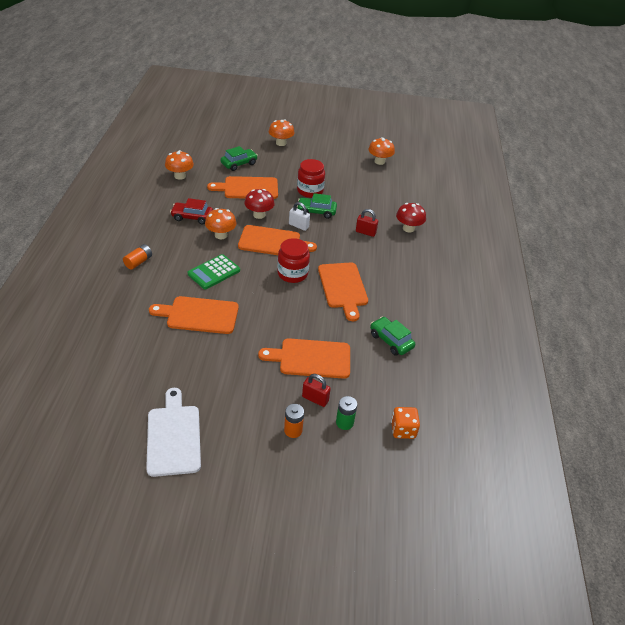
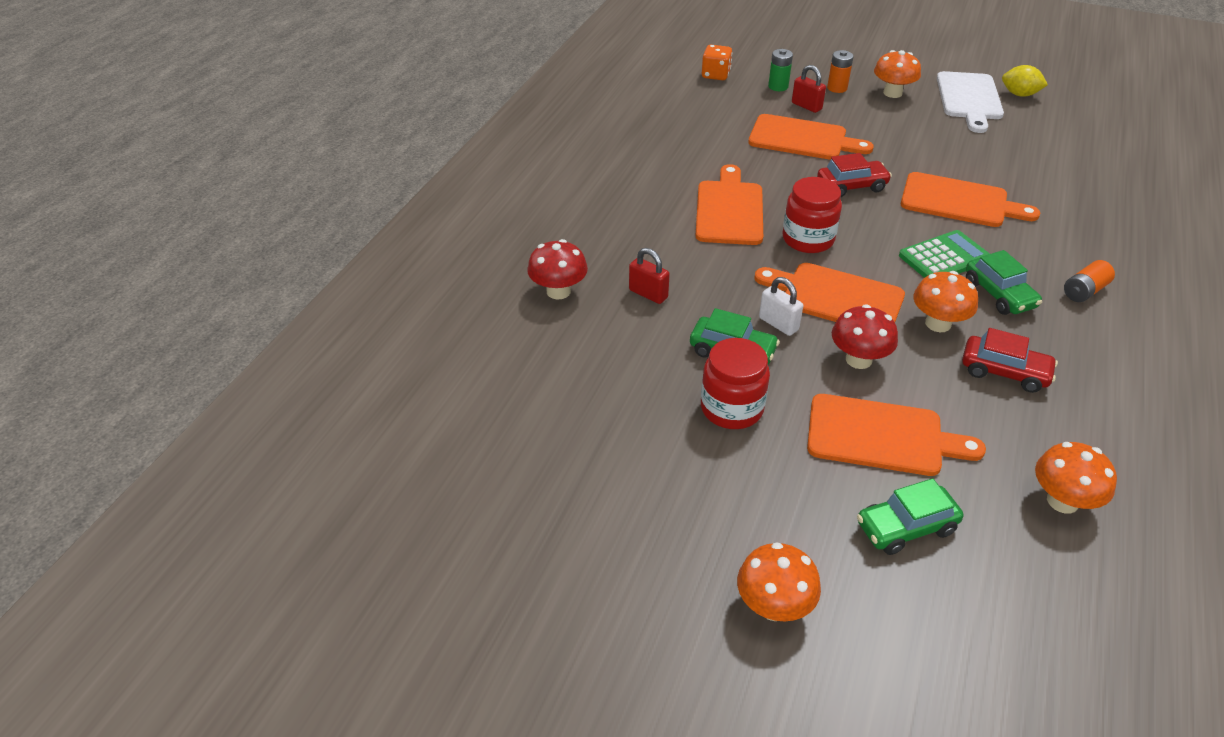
camera: 160 degrees left, 0 degrees up
(124, 453) = (1019, 94): none -> yellow lemon
(270, 317) = (851, 186): none -> red car
(379, 161) = (511, 484): orange mushroom -> orange mushroom (892, 93)
(391, 341) = (688, 142): green car -> green car (999, 294)

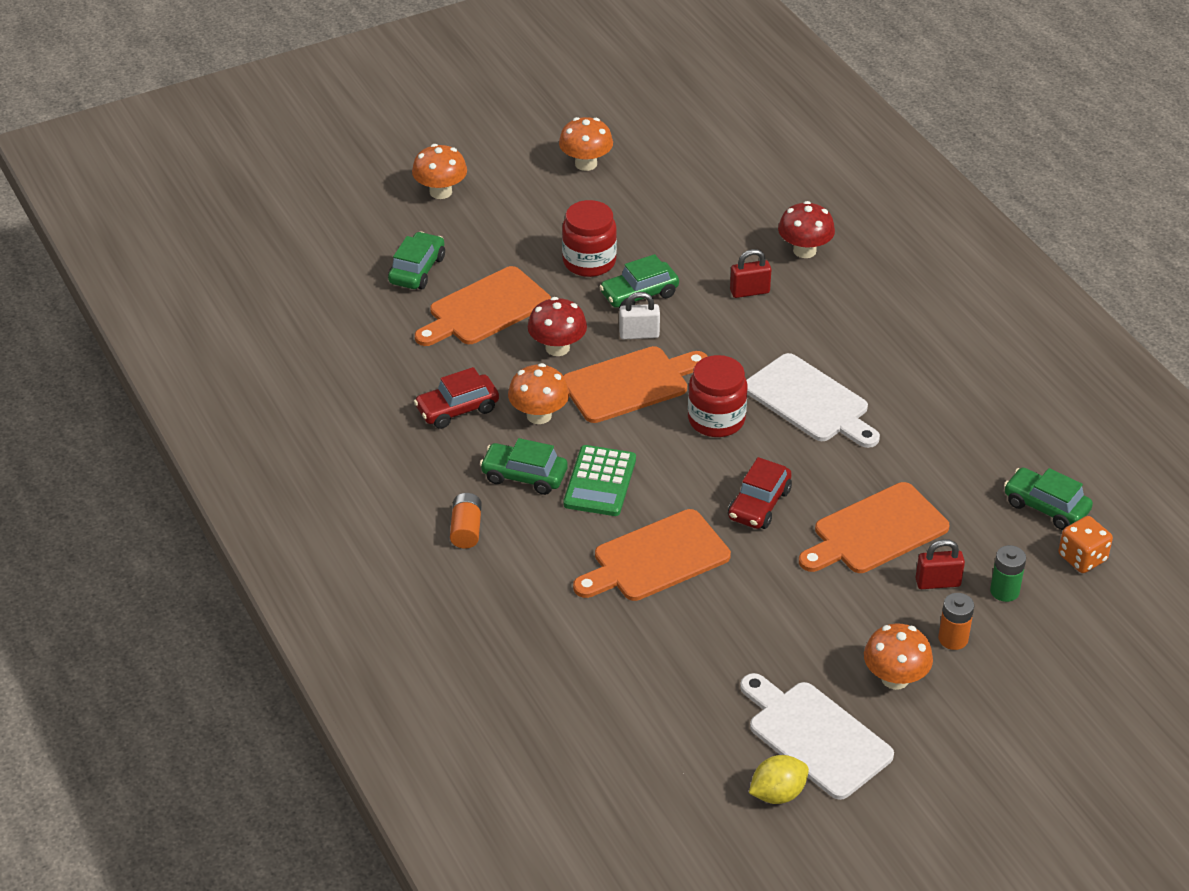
camera: 130 degrees right, 0 degrees up
(693, 97) = (1046, 507): none -> green car
(729, 210) = (810, 401): orange cutting board -> white cutting board
(1062, 501) = (346, 345): orange mushroom -> orange mushroom (586, 164)

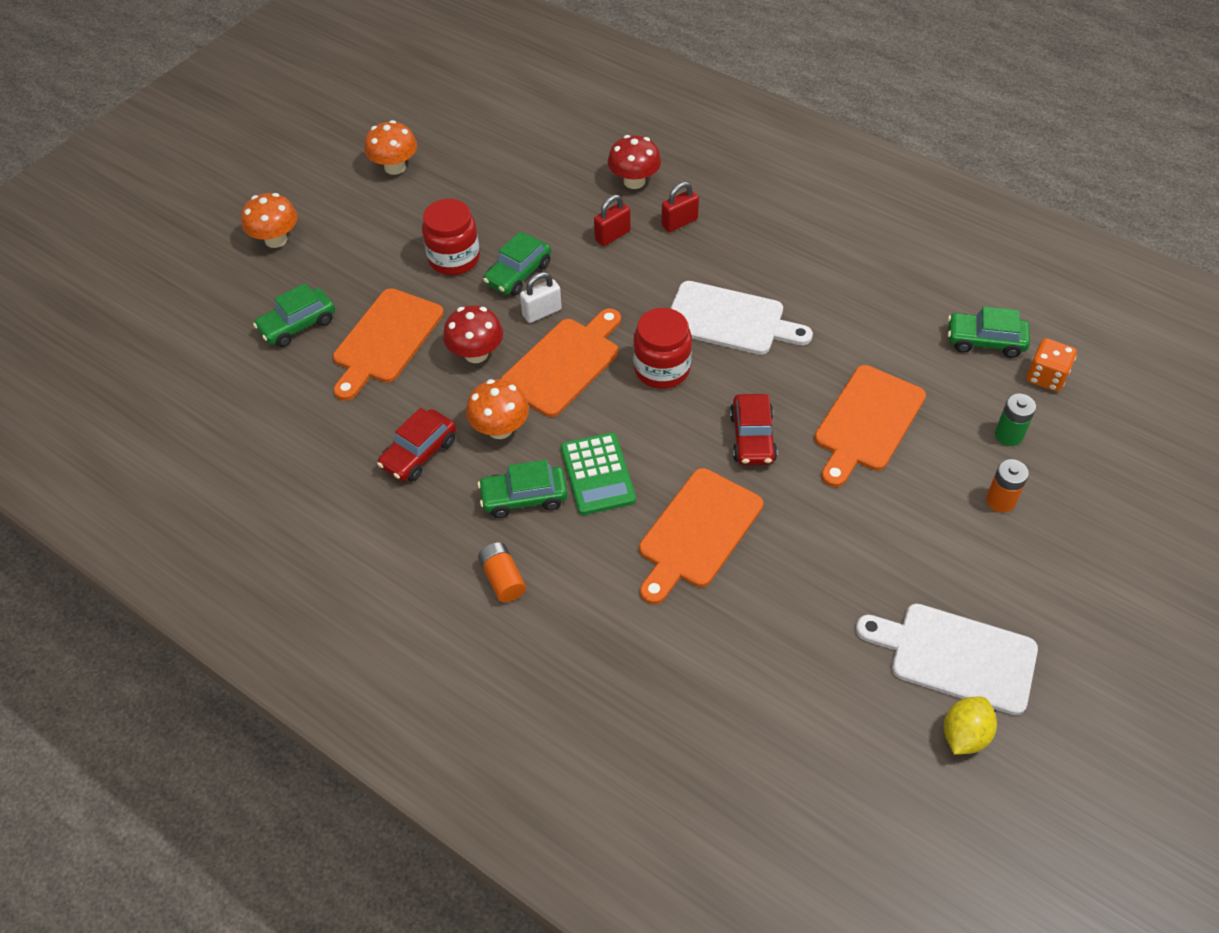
camera: 25 degrees left, 10 degrees up
(417, 270) = (298, 325): green car -> green car turned 120 degrees counterclockwise
(895, 678) = (981, 563): orange mushroom -> none
(938, 582) = (950, 451): red padlock -> red padlock (679, 222)

